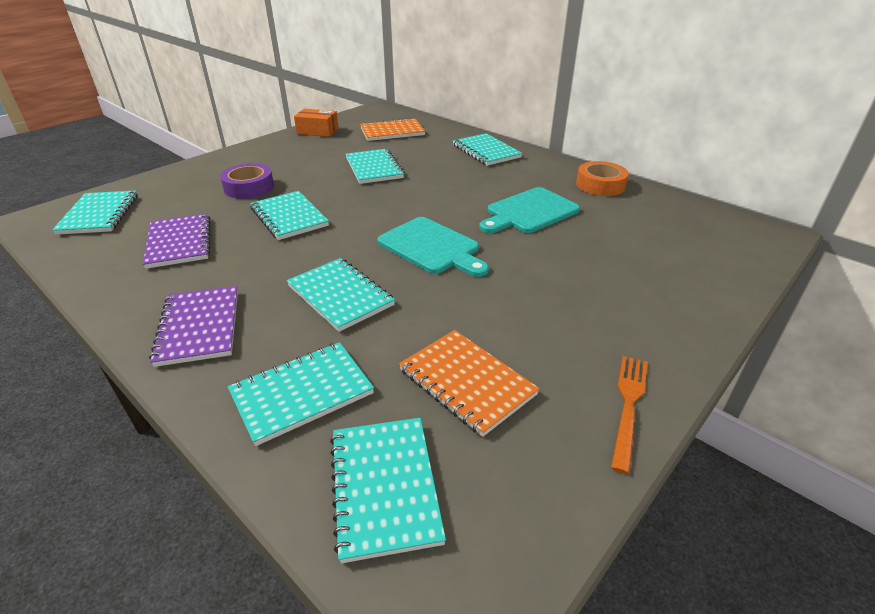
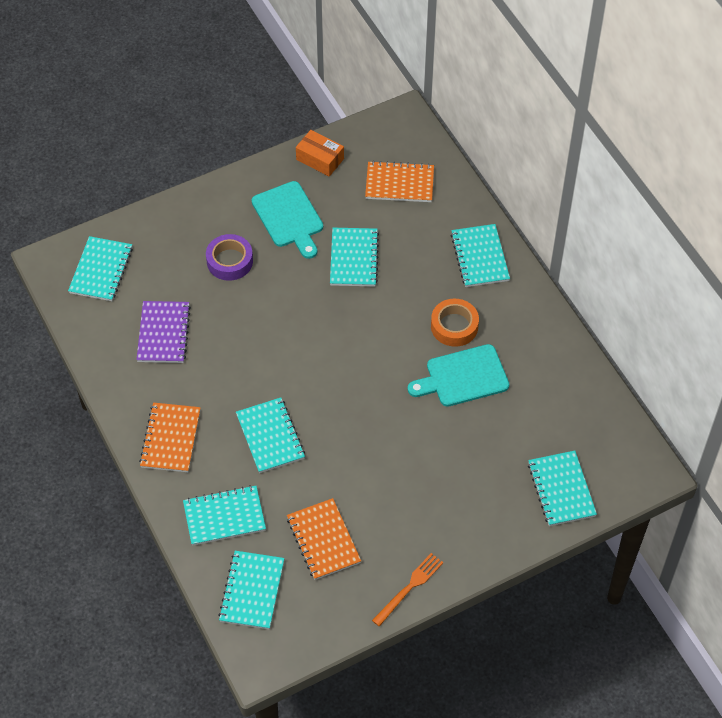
camera: 20 degrees right, 20 degrees up
(199, 327) = (171, 439): purple notebook -> orange notebook
(289, 217) = (255, 322): turquoise notebook -> turquoise notebook (561, 489)
(432, 247) = (357, 401): turquoise cutting board -> turquoise cutting board (289, 217)
(600, 185) = (555, 354): orange tape -> orange tape (454, 326)

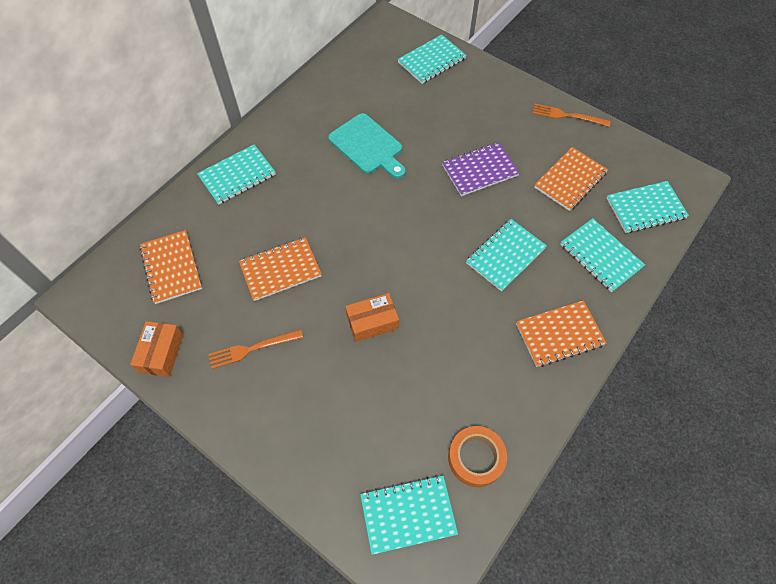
camera: 115 degrees left, 5 degrees up
(163, 333) = (452, 401): purple notebook -> purple notebook (480, 170)
(229, 261) = (333, 380): purple tape -> none
(264, 306) = (372, 322): none -> orange box
(289, 217) = (252, 348): turquoise cutting board -> orange fork
(353, 258) = (280, 270): turquoise notebook -> orange notebook
(454, 326) = (320, 168): orange tape -> orange tape (476, 458)

